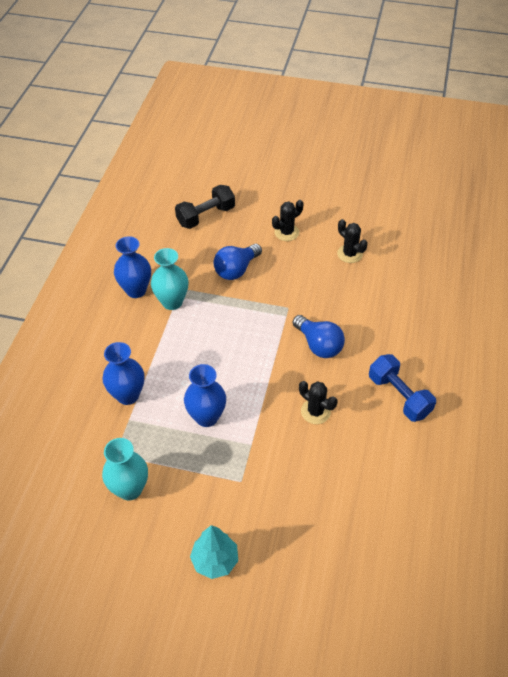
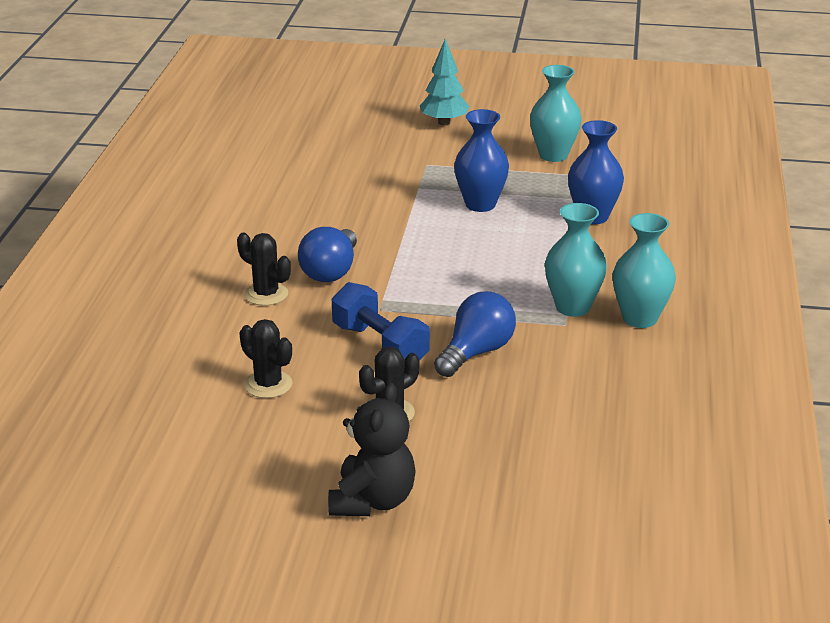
camera: 175 degrees right, 20 degrees down
(136, 290) = (640, 318): blue vase -> turquoise vase
(206, 216) = (559, 434): black dumbbell -> none
(297, 187) = (372, 501): none -> black teddy bear
(315, 411) = (337, 214): black cactus -> black cactus (266, 294)
(318, 345) = (331, 271): blue light bulb -> blue light bulb turned 120 degrees counterclockwise
(399, 396) = (221, 230): blue dumbbell -> blue dumbbell (380, 345)

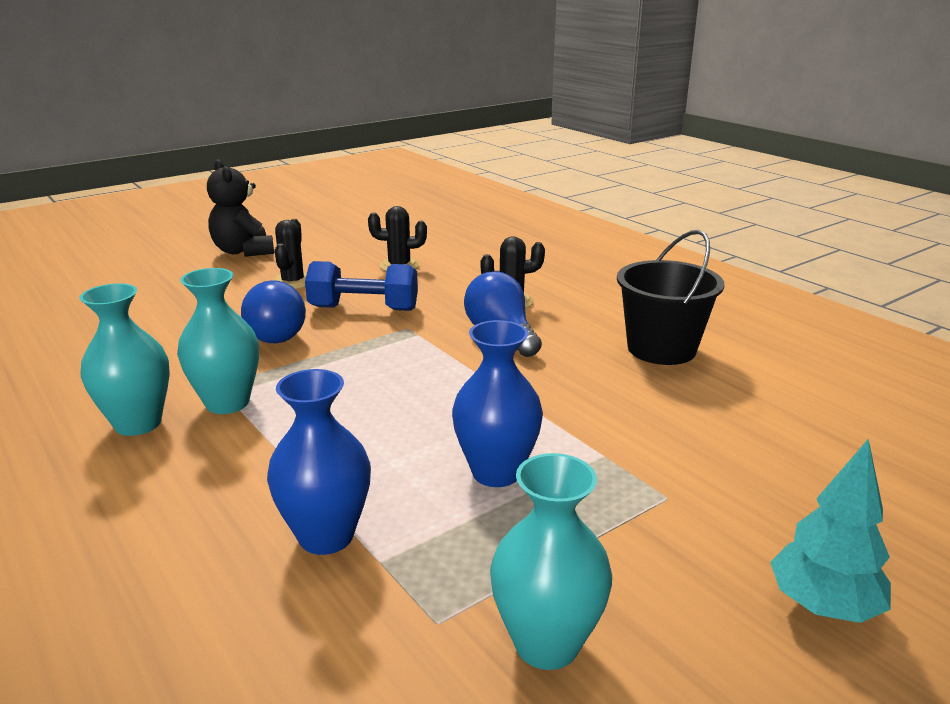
camera: 135 degrees right, 5 degrees down
(262, 215) = (661, 349): none -> black bucket

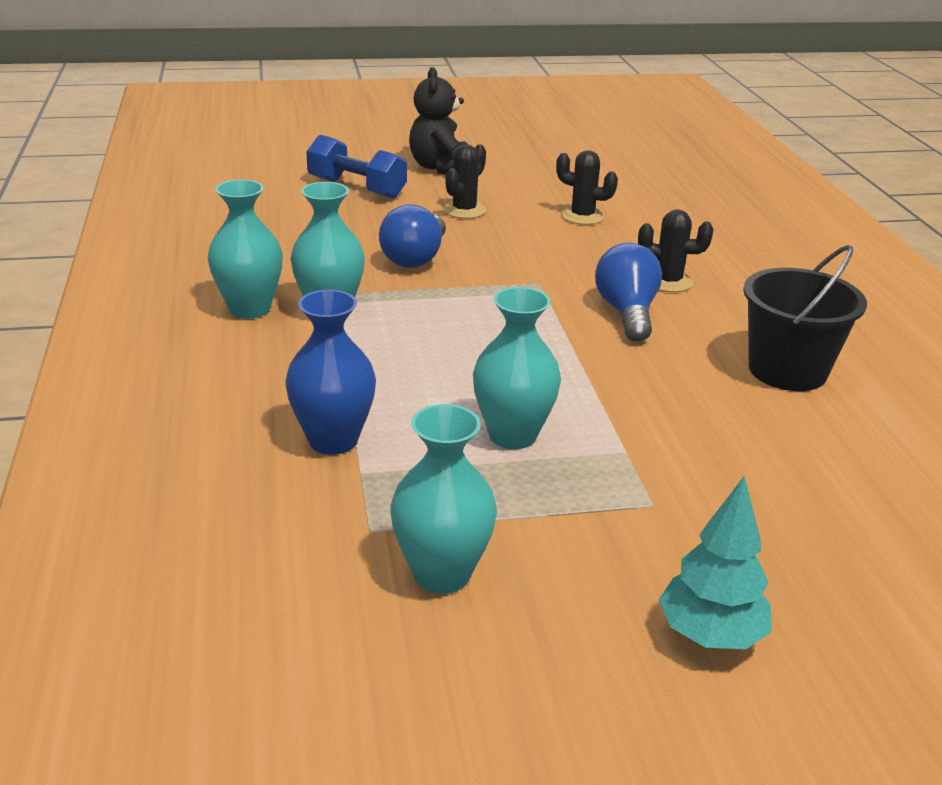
camera: 25 degrees right, 5 degrees up
(364, 308) = (512, 253): blue dumbbell -> blue dumbbell (356, 188)
(496, 472) = (512, 435): blue vase -> turquoise vase

